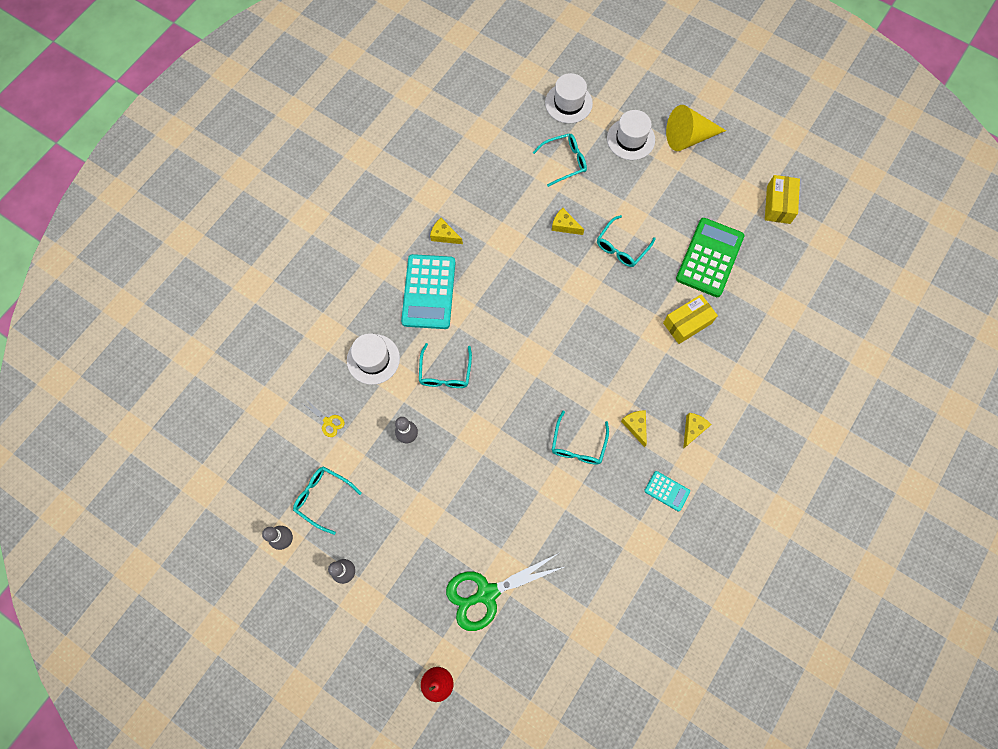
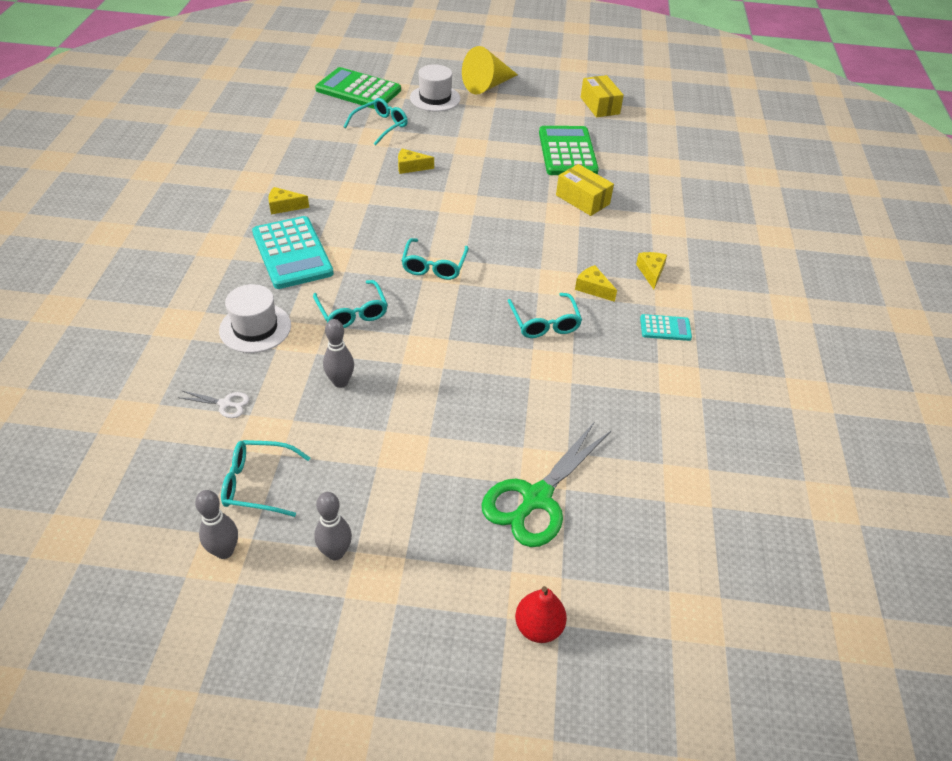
camera: 30 degrees left, 25 degrees down
(328, 421) = (225, 404): yellow scissors -> white scissors
(568, 103) = (358, 90): white hat -> green calculator
(622, 247) = (479, 166): turquoise glasses -> turquoise glasses (434, 265)
(687, 323) = (582, 199): yellow box -> yellow box turned 75 degrees counterclockwise

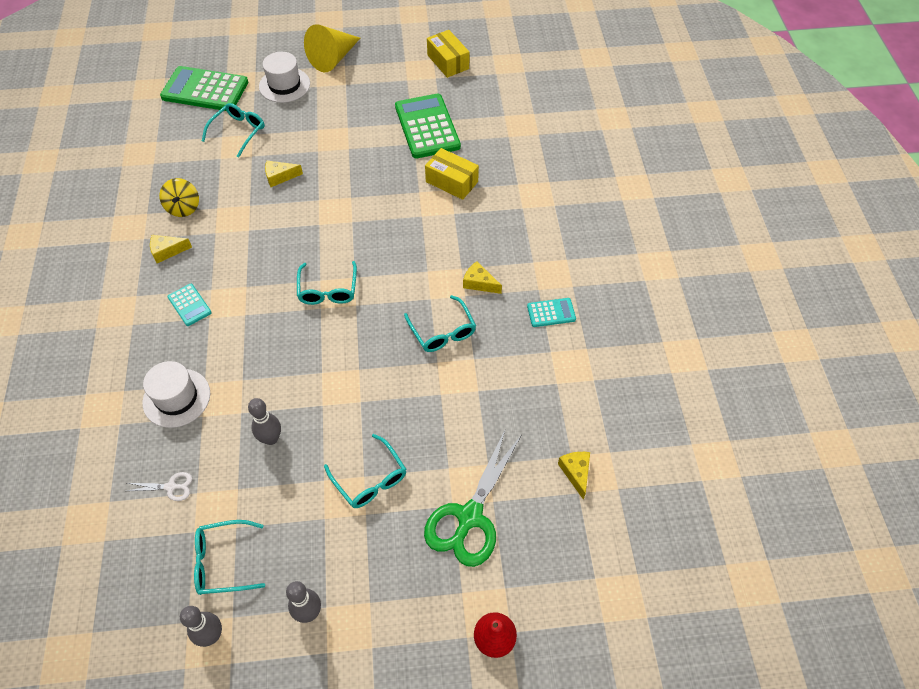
camera: 10 degrees left, 10 degrees up
(292, 253) = (189, 305): turquoise calculator -> turquoise calculator, size x0.48
(310, 175) = (183, 208): none -> yellow spinning top
(352, 312) = (263, 359): turquoise glasses -> turquoise glasses (369, 479)
(651, 272) = (528, 253): yellow cheese -> yellow cheese (576, 472)

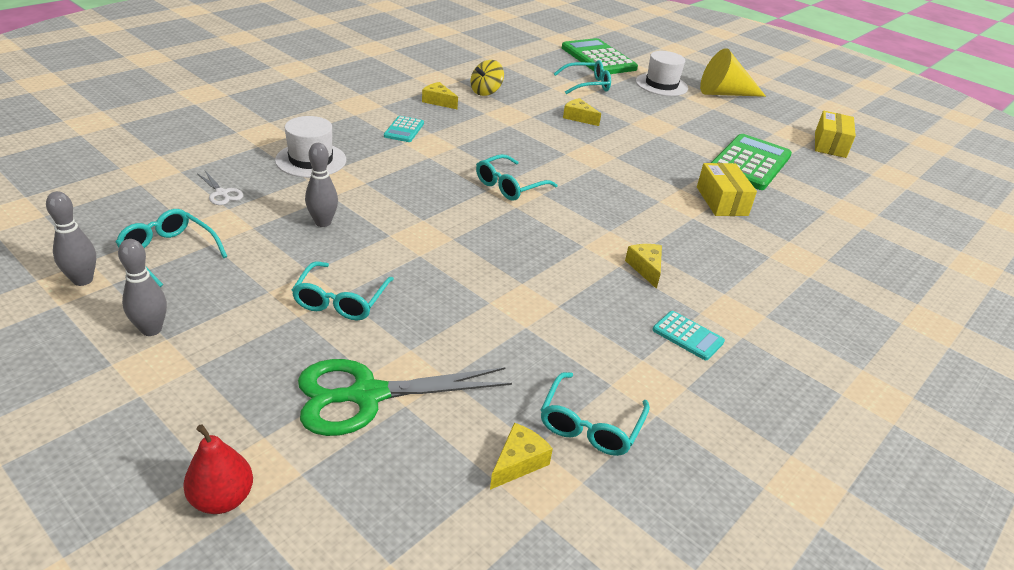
camera: 45 degrees right, 20 degrees down
(442, 331) = (560, 270): turquoise glasses -> turquoise glasses (590, 424)

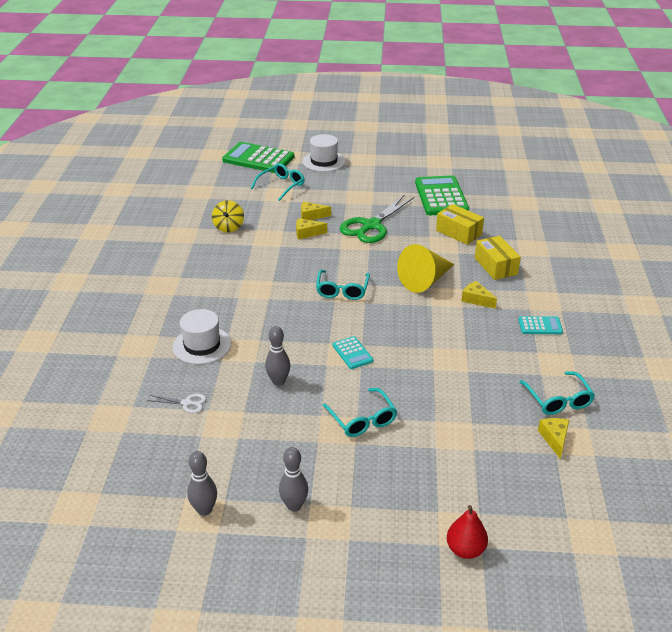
camera: 35 degrees left, 0 degrees up
(169, 253) = (224, 460): turquoise glasses -> none
(367, 395) = (451, 457): green scissors -> green scissors (371, 226)
(404, 130) = (223, 287): turquoise calculator -> turquoise calculator (352, 353)
(438, 101) = (210, 252): yellow cheese -> yellow cheese (307, 233)
(724, 93) = (367, 149): yellow cone -> yellow cone (425, 280)
(830, 144) = (463, 159): yellow box -> yellow box (496, 266)

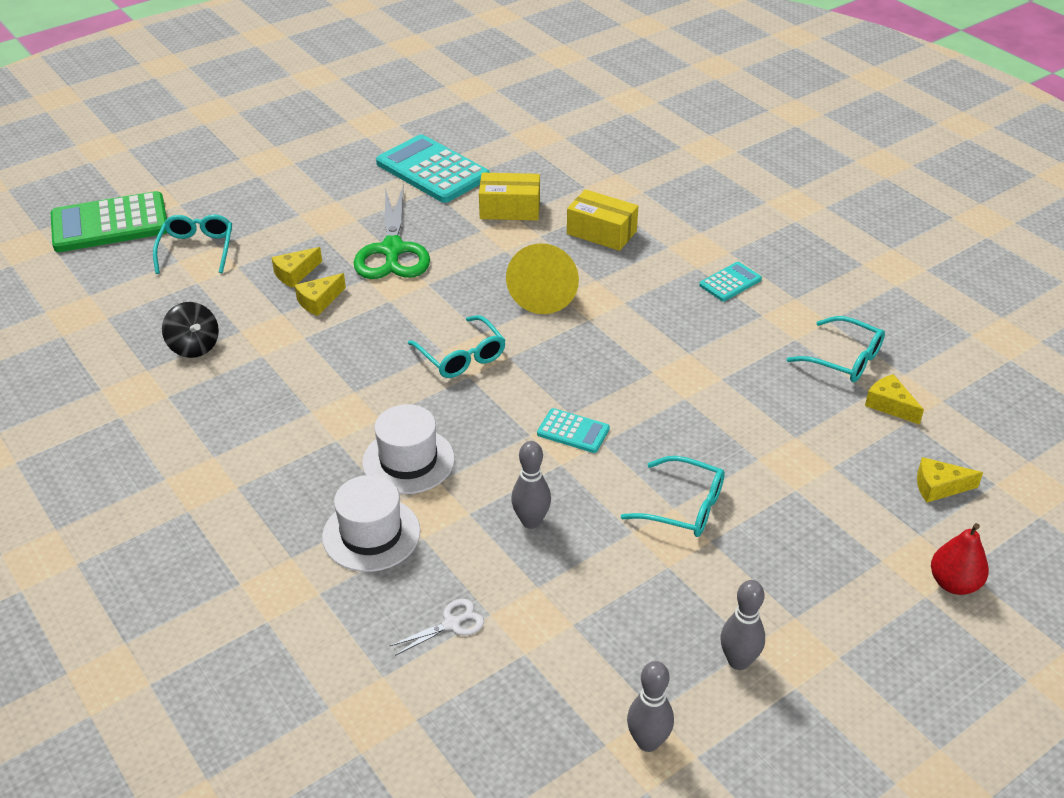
camera: 40 degrees left, 5 degrees up
(228, 227) = (194, 346): yellow spinning top -> black spinning top
(324, 161) = (215, 187): white hat -> white hat (408, 461)
(441, 196) = (432, 170): green calculator -> turquoise calculator
(476, 299) = (629, 285): yellow cheese -> yellow cheese (939, 487)

